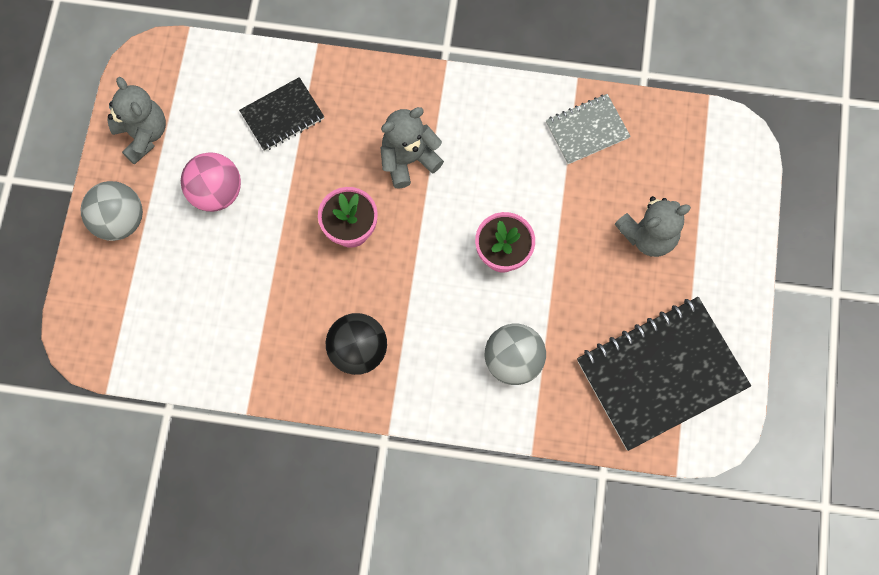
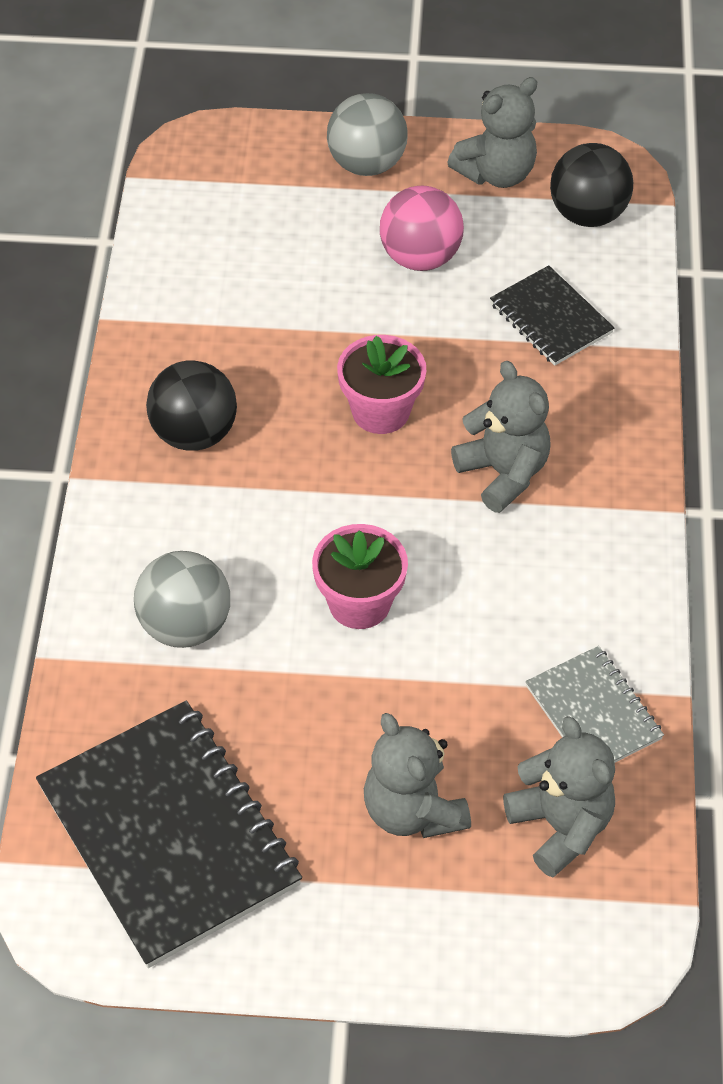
camera: 85 degrees right, 20 degrees down
(191, 81) = (587, 214): none -> black ball
(660, 157) = (560, 826): none -> grey teddy bear

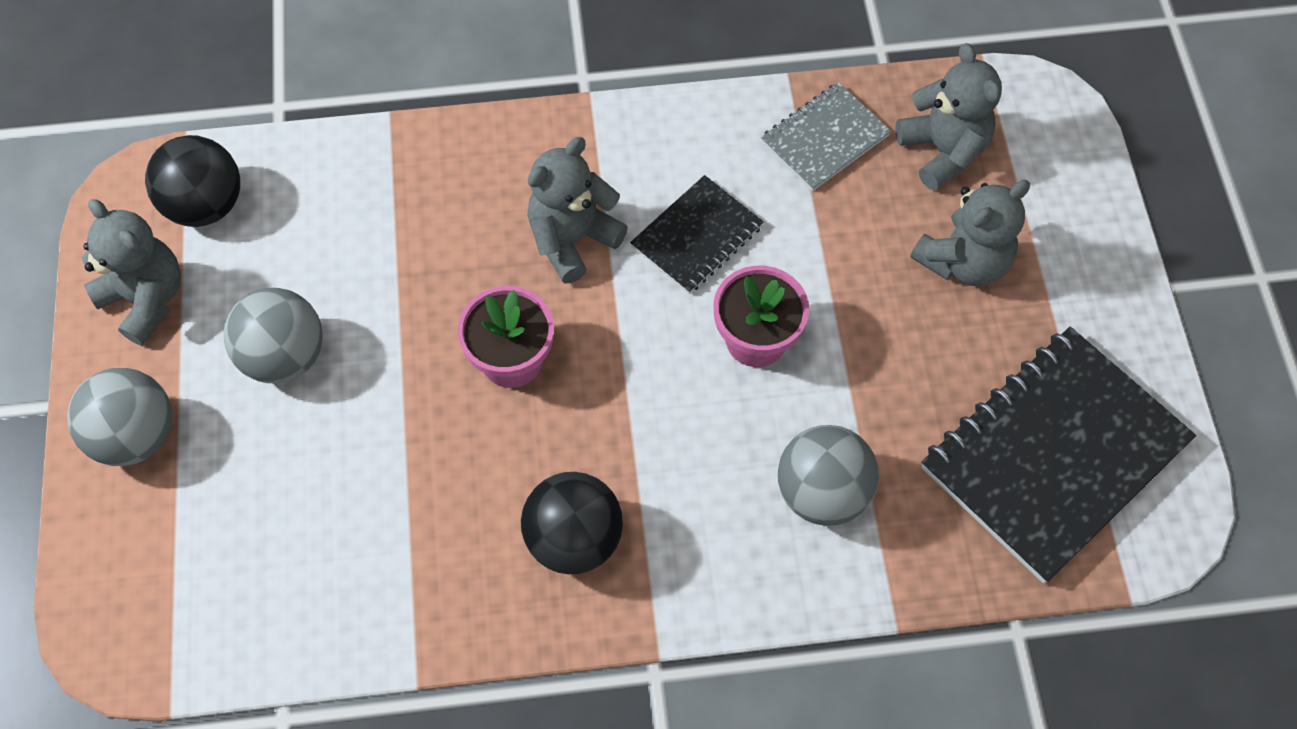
camera: 100 degrees left, 10 degrees up
(420, 257) = (284, 356): pink ball -> grey ball
(551, 318) = (361, 222): black notebook -> black notebook (696, 236)
(560, 826) = (942, 151): grey teddy bear -> grey teddy bear turned 105 degrees clockwise

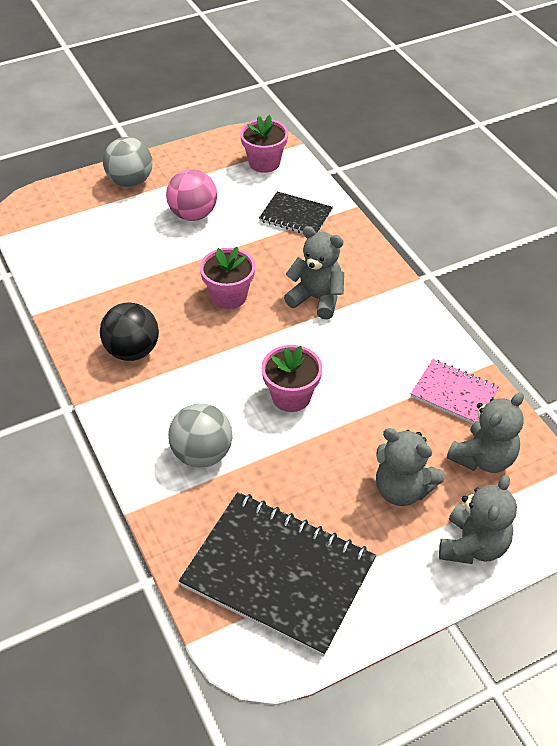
camera: 70 degrees right, 15 degrees down
(146, 299) = (203, 161): grey teddy bear -> grey teddy bear (473, 545)
(206, 205) = (264, 163): black ball -> pink flower pot
(284, 356) = (193, 214): grey ball -> pink ball
(696, 236) = (348, 351): black notebook -> black notebook (296, 216)
(824, 139) = (454, 394): grey notebook -> pink notebook

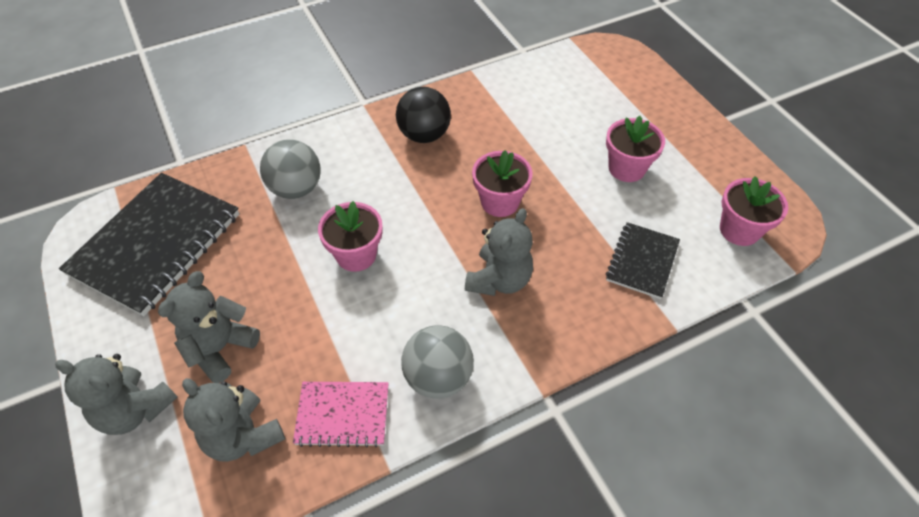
camera: 90 degrees right, 5 degrees up
(130, 182) = (670, 116): grey ball -> grey ball (438, 377)
(193, 214) = (626, 168): pink ball -> pink flower pot
(454, 394) = (343, 414): pink notebook -> pink notebook turned 60 degrees clockwise

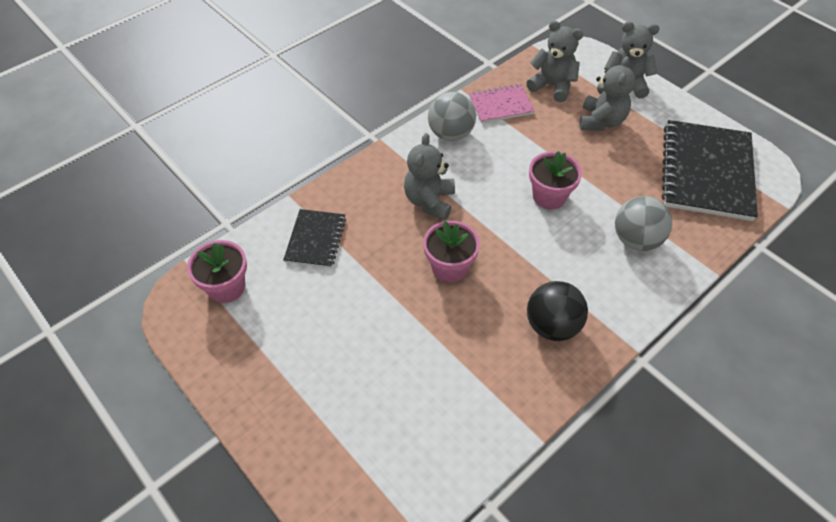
camera: 165 degrees right, 0 degrees up
(626, 168) = (333, 332): pink flower pot -> none

